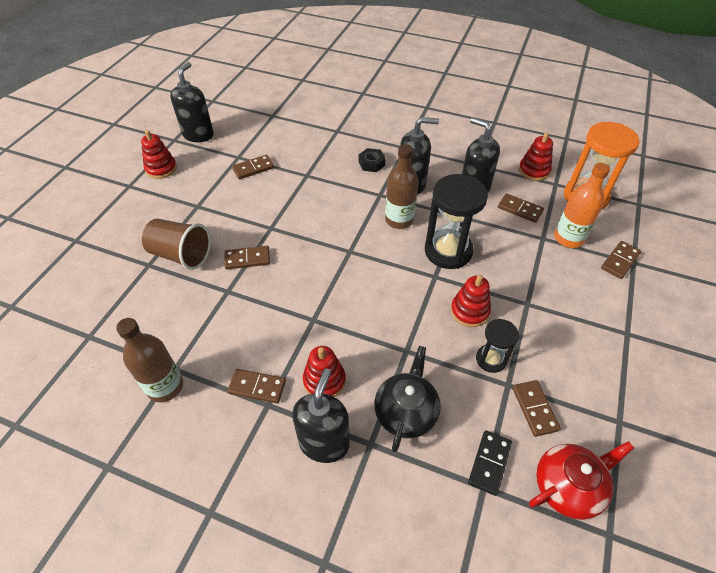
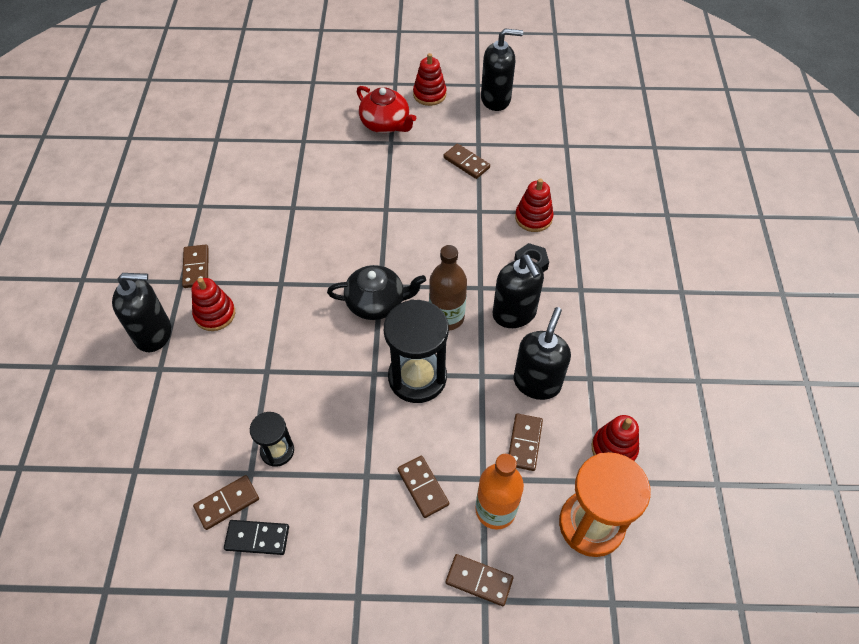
camera: 70 degrees right, 5 degrees up
(165, 386) = (182, 207): brown bottle -> none
(181, 255) = (323, 157): brown cup -> none
(247, 259) = (336, 207): brown domino -> brown domino (423, 487)
(406, 411) = (198, 388): black teapot -> black teapot (376, 303)
(469, 311) = (335, 418): red stacking toy -> red stacking toy (533, 218)
(489, 463) = (159, 470): black domino -> black domino (257, 538)
(568, 486) = (148, 546): red teapot -> red teapot (385, 124)

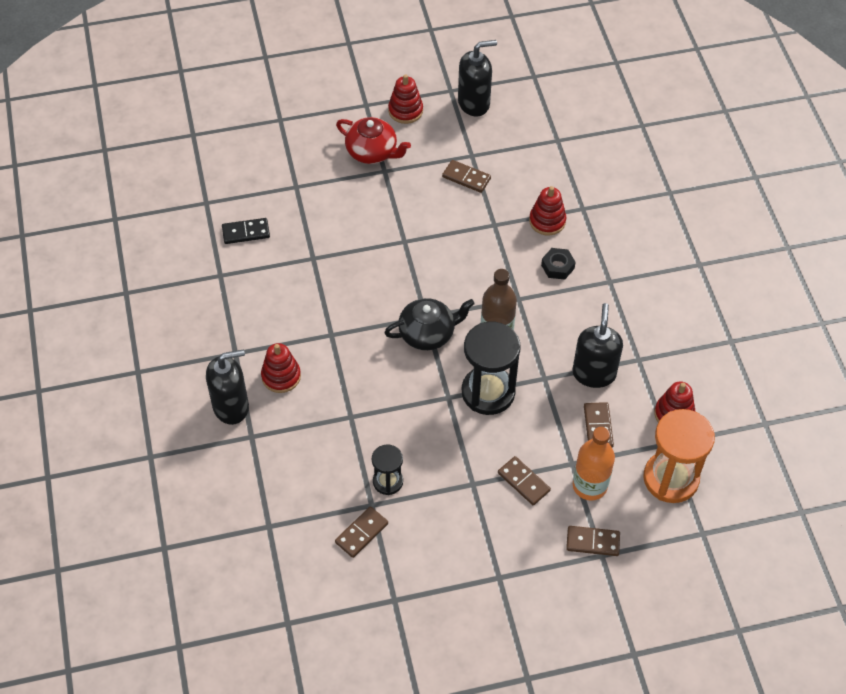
camera: 15 degrees left, 0 degrees up
(196, 267) = (244, 337): brown domino -> none
(257, 538) = (398, 554): black domino -> black domino (246, 232)
(514, 314) = (556, 316): black soap dispenser -> none

